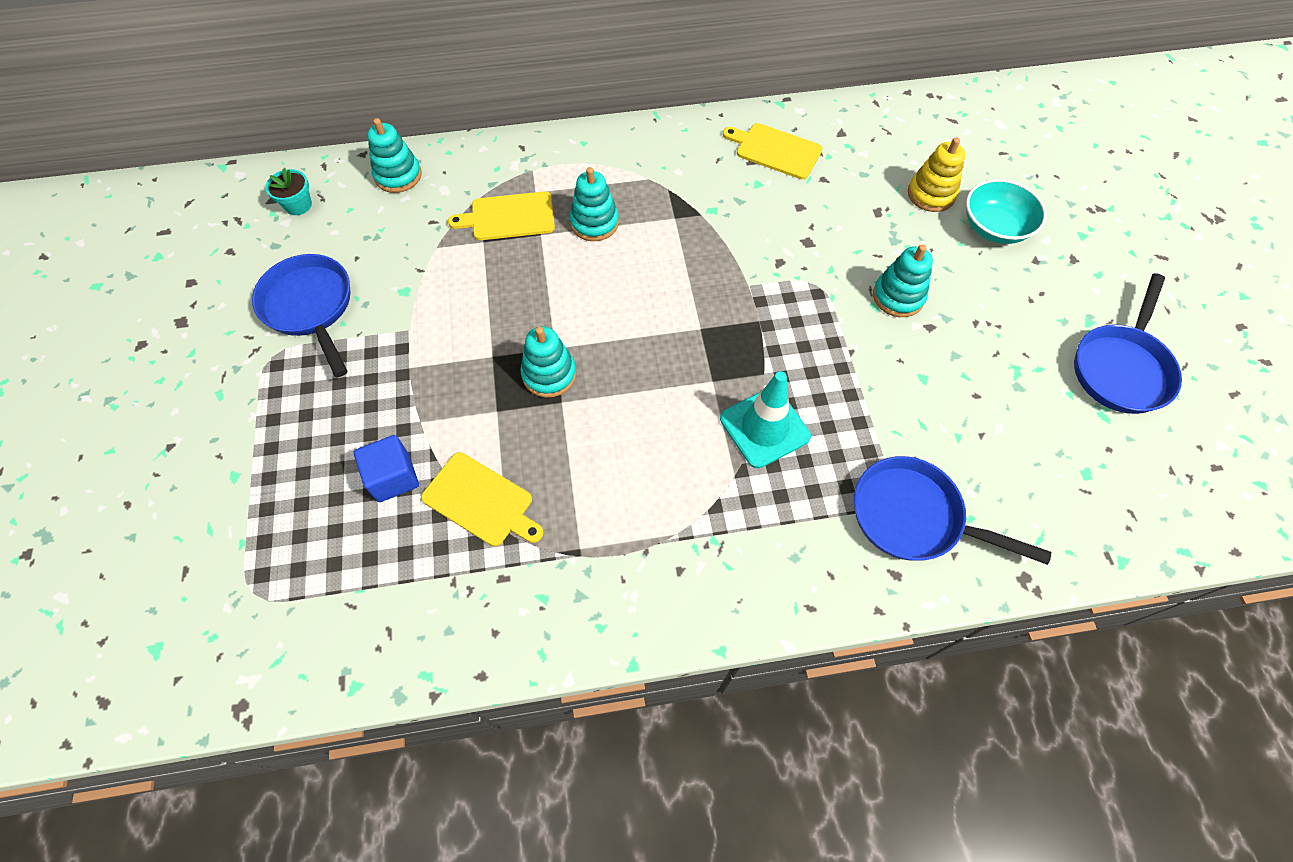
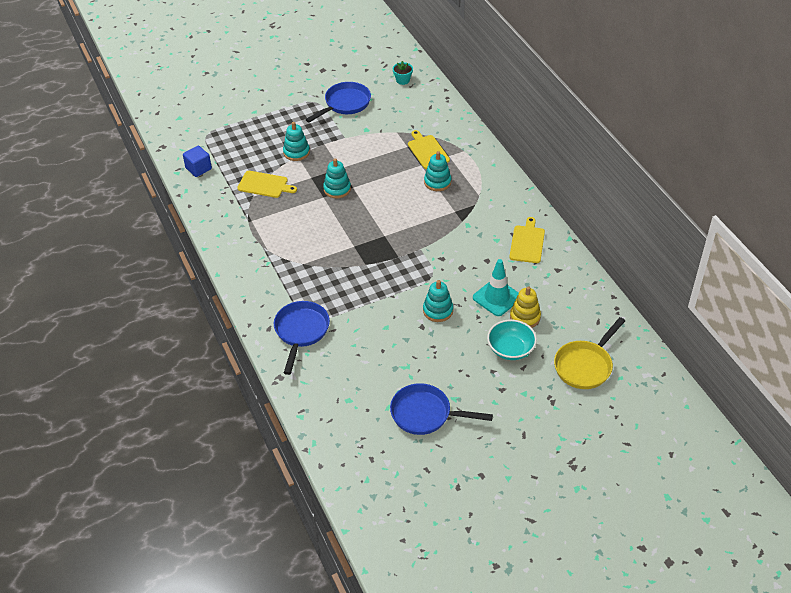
camera: 75 degrees right, 15 degrees down
(393, 477) = (268, 156): blue cube -> blue cube (198, 168)
(398, 175) = (437, 106): turquoise stacking toy -> turquoise stacking toy (296, 152)
(481, 501) = (264, 185): yellow cutting board -> yellow cutting board turned 90 degrees counterclockwise
(764, 427) = (333, 270): turquoise traffic cone -> turquoise traffic cone (497, 297)
(1035, 156) = (585, 365): none -> yellow pan

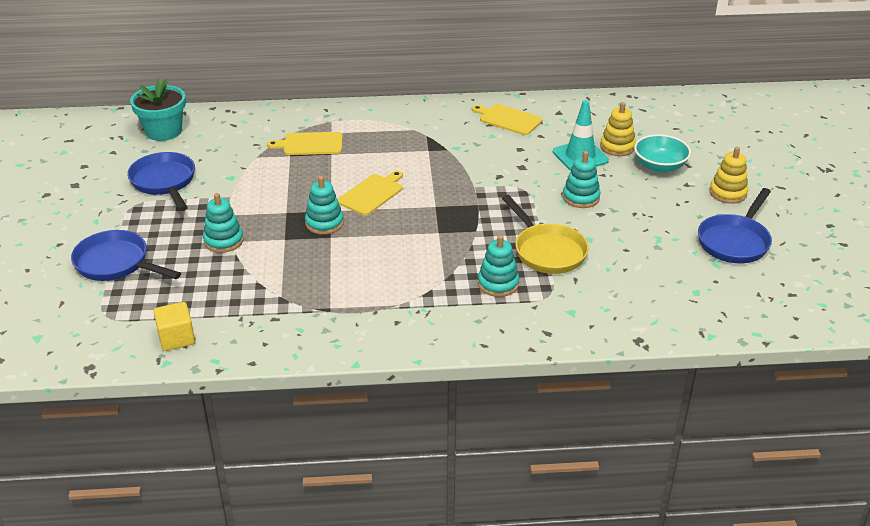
camera: 70 degrees left, 10 degrees down
(198, 168) = (176, 338): blue cube -> yellow cube
(264, 185) = (266, 281): yellow cutting board -> yellow cutting board (372, 194)
(301, 332) = (566, 306): blue pan -> blue pan (116, 263)
(402, 80) = (163, 131): turquoise flower pot -> turquoise flower pot, size x1.89
(437, 182) = (370, 150): turquoise stacking toy -> turquoise stacking toy (498, 284)
(494, 400) = (728, 193): none -> yellow stacking toy
(585, 365) = (699, 131): yellow pan -> yellow pan (547, 251)

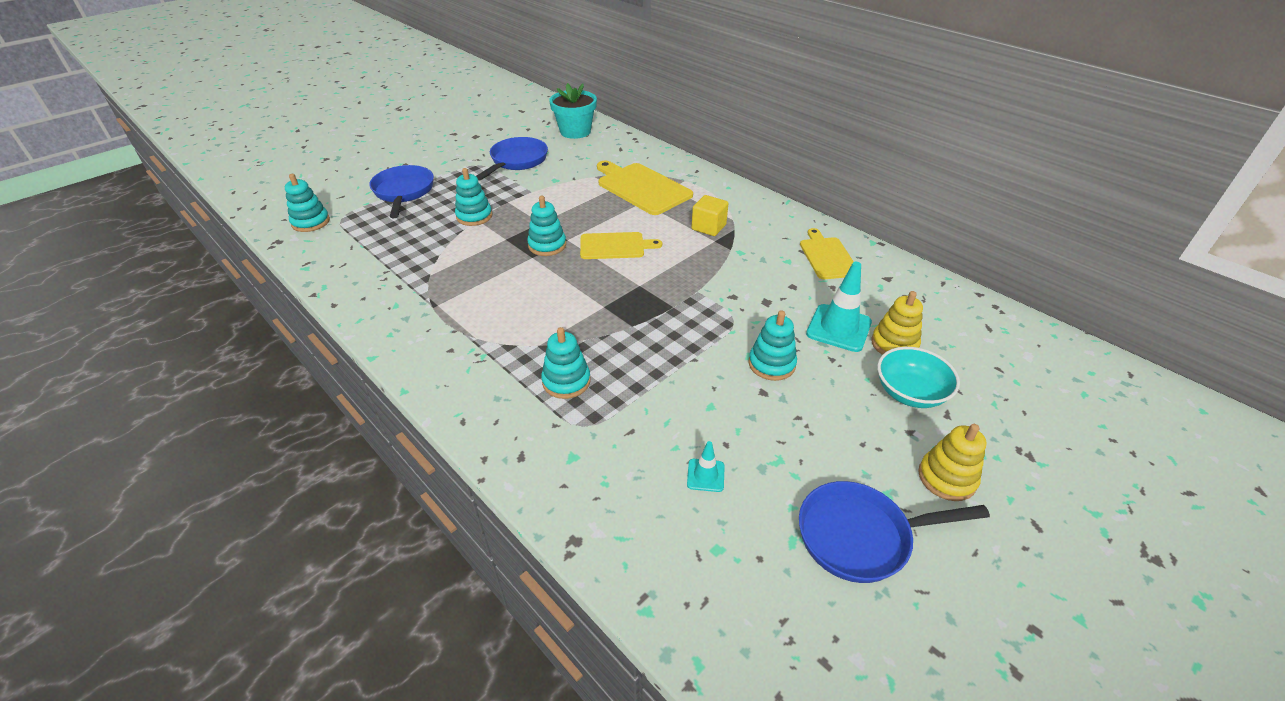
camera: 50 degrees right, 5 degrees up
(84, 336) = (311, 222): none -> turquoise stacking toy
(176, 338) = (338, 257): yellow cube -> yellow cube (708, 227)
(310, 144) = (642, 187): yellow cutting board -> yellow cutting board, size x1.56
(547, 251) = (654, 387): yellow pan -> none
(641, 269) = (705, 475): none -> turquoise traffic cone

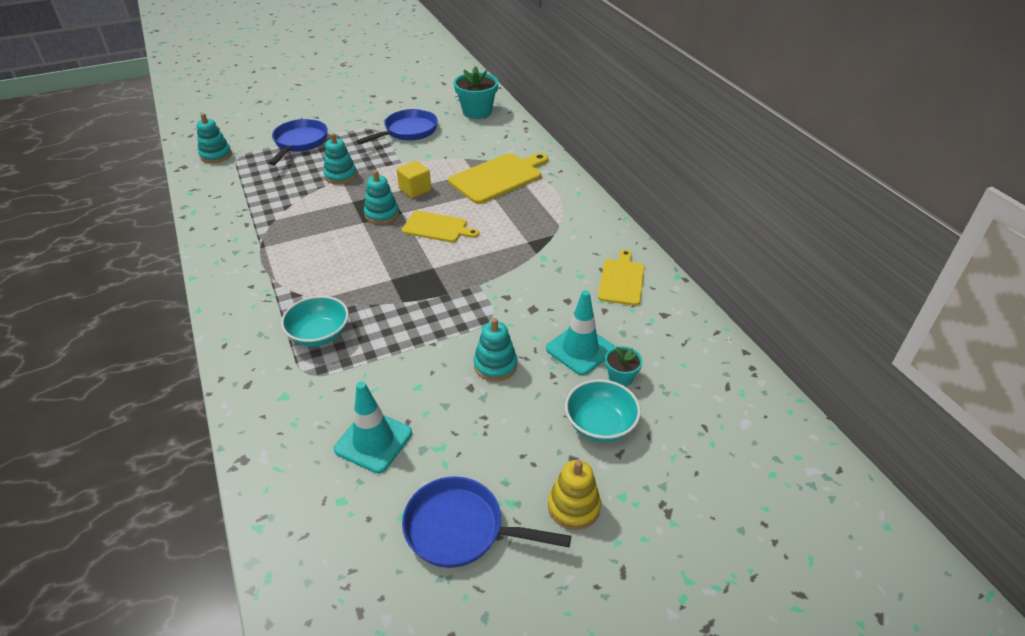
camera: 20 degrees right, 0 degrees up
(566, 381) = (319, 334): turquoise stacking toy -> turquoise bowl
(642, 187) = (498, 177): yellow cutting board -> yellow cutting board turned 75 degrees clockwise
(705, 475) = (373, 441): turquoise traffic cone -> turquoise traffic cone, size x1.91
(708, 227) = (531, 227): yellow cube -> yellow cube (415, 189)
(894, 344) = (620, 377): yellow stacking toy -> turquoise flower pot

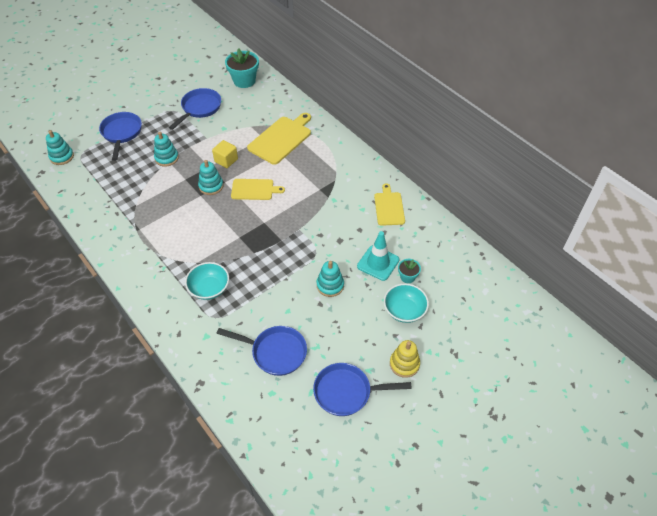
camera: 15 degrees left, 10 degrees up
(373, 441) = (275, 352): turquoise traffic cone -> blue pan

